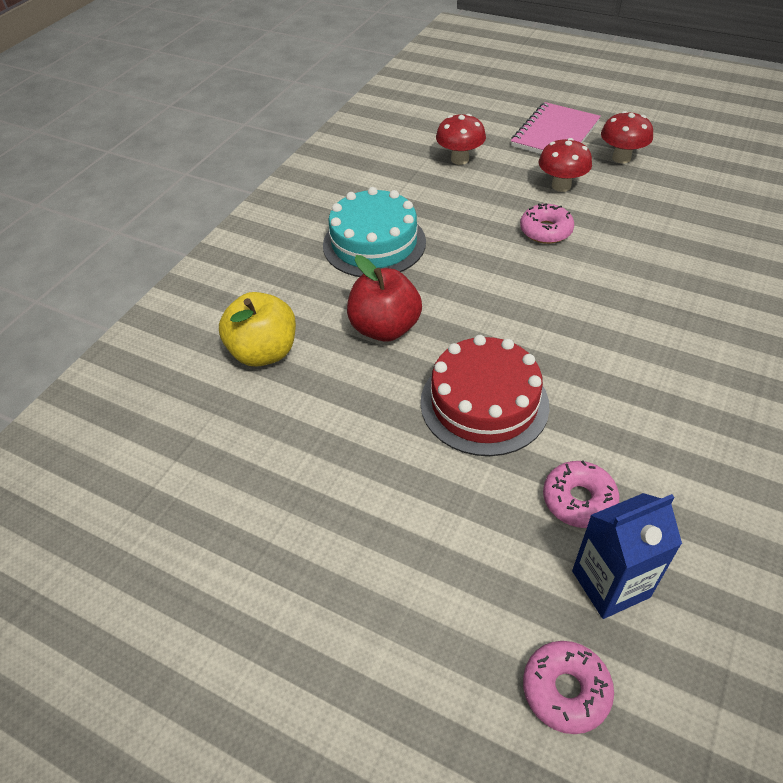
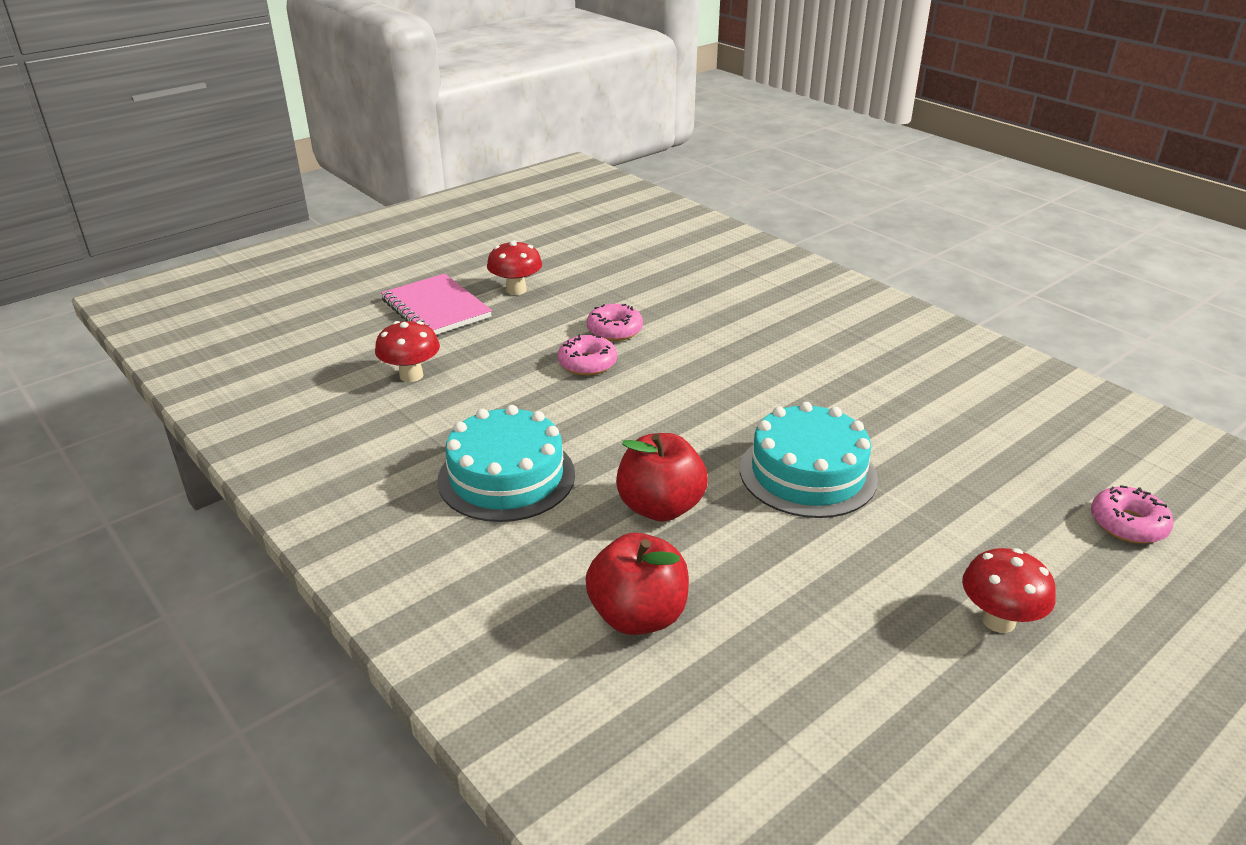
camera: 70 degrees left, 15 degrees down
(264, 352) = (638, 616): yellow apple -> red apple
(484, 403) = (807, 473): red cake -> turquoise cake
(561, 186) = (525, 333): red mushroom -> red mushroom (998, 620)
(578, 500) = (943, 457): pink donut -> pink donut (614, 330)
(610, 584) = (1031, 469): blue carton -> none

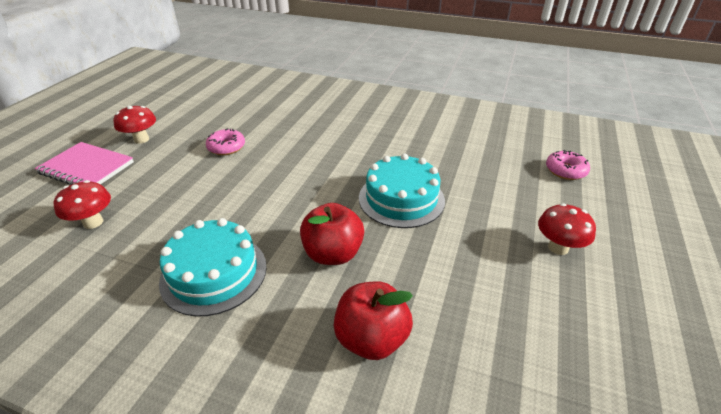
camera: 30 degrees left, 5 degrees up
(587, 363) = (222, 174): pink donut -> none

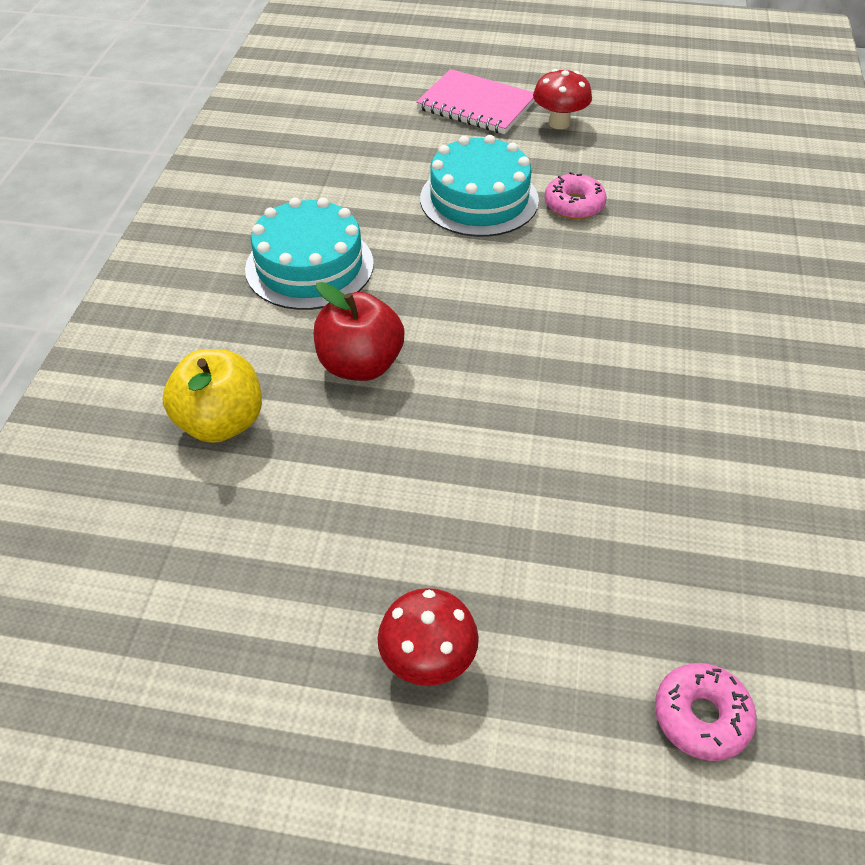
camera: 80 degrees right, 10 degrees up
(87, 168) = (476, 105): pink notebook -> pink notebook turned 75 degrees counterclockwise
(93, 222) = (376, 149): red mushroom -> none
(371, 339) = (221, 423): red apple -> yellow apple
(401, 199) = (506, 429): turquoise cake -> turquoise cake (479, 199)

